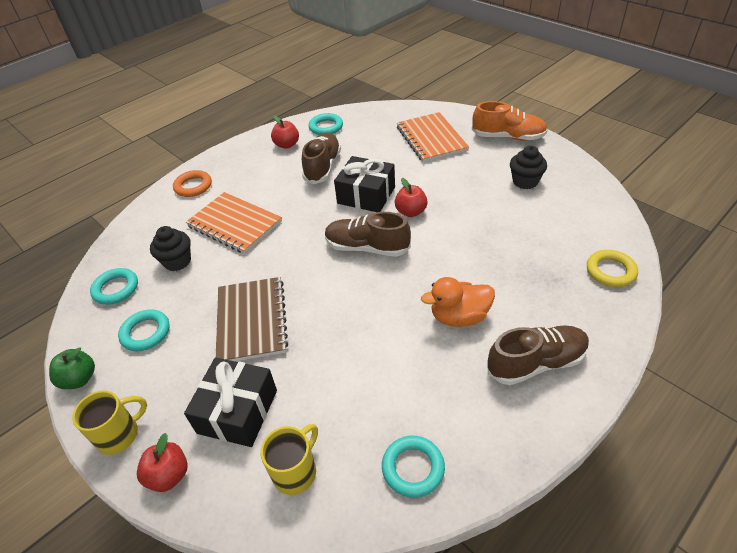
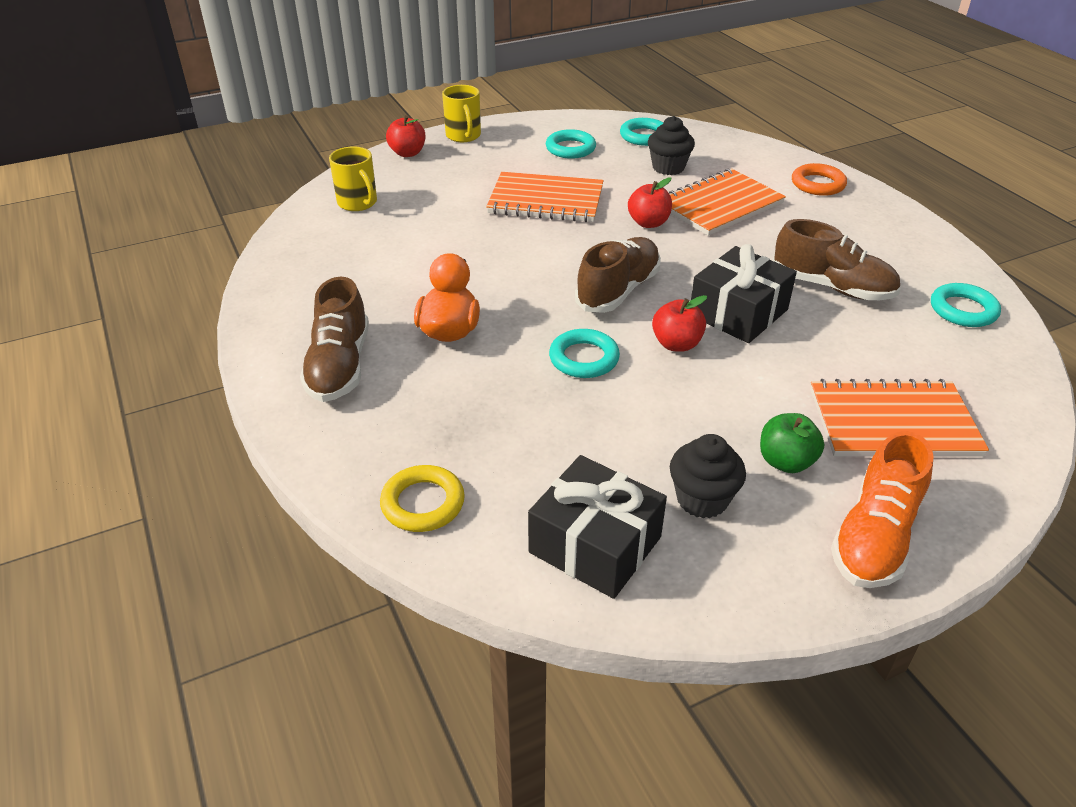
camera: 105 degrees right, 5 degrees down
(79, 379) = (537, 121): green apple -> green apple (785, 462)
(237, 411) = (441, 184): black gift -> black gift (595, 545)
(251, 321) = (546, 200): brown notebook -> orange notebook
(287, 145) = (910, 264): red apple -> red apple (648, 223)
(413, 468) = (305, 257): turquoise ring -> turquoise ring (584, 358)

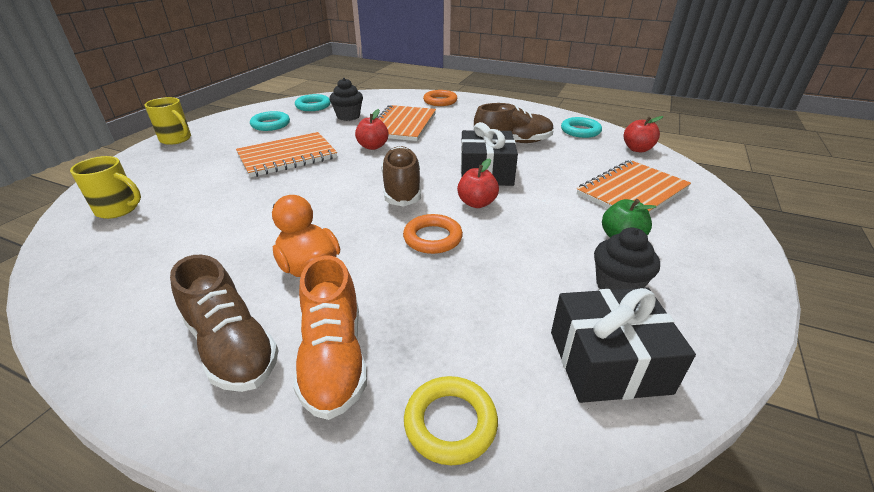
camera: 40 degrees left, 5 degrees down
(407, 153) = (135, 162): red apple -> red apple (637, 149)
(584, 358) = (432, 238): turquoise ring -> orange ring
(875, 536) = (715, 253): orange shoe -> orange shoe (334, 357)

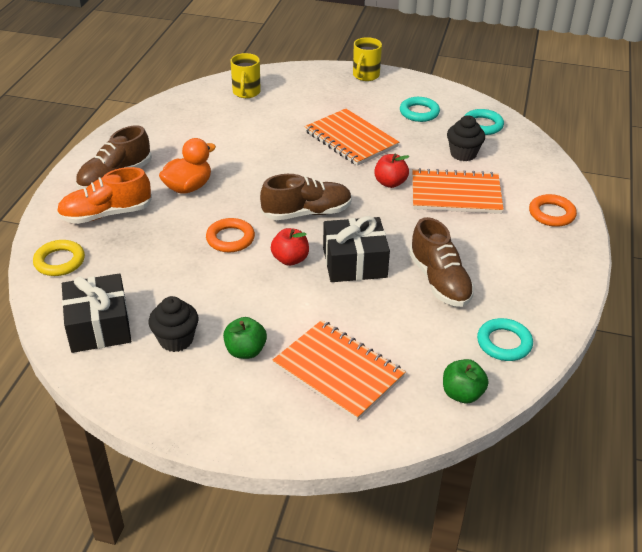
camera: 80 degrees right, 5 degrees up
(637, 149) = (462, 394): red apple -> green apple

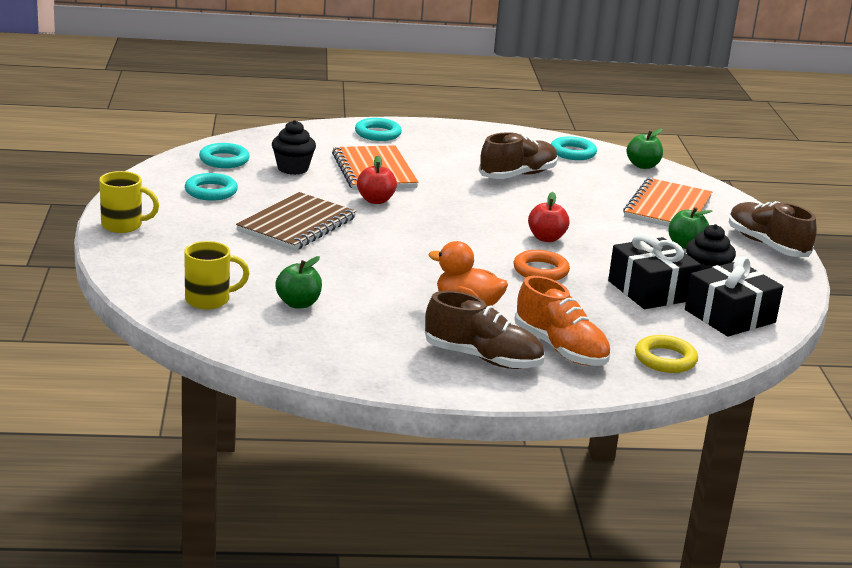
camera: 110 degrees left, 15 degrees down
(227, 121) = (298, 304): none -> green apple
(307, 213) = (463, 237): brown shoe -> brown shoe (767, 245)
(351, 139) = (297, 225): orange notebook -> brown notebook
(354, 262) = (524, 210): black gift -> black gift (650, 290)
(551, 214) = (378, 134): orange ring -> turquoise ring

